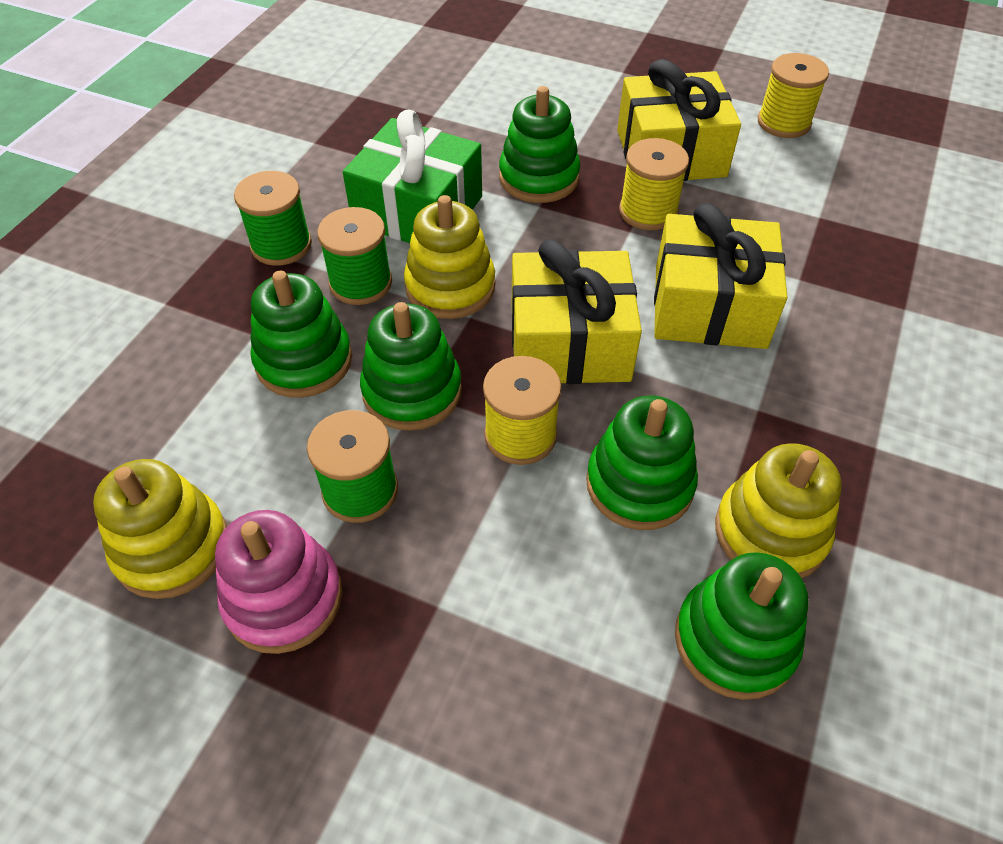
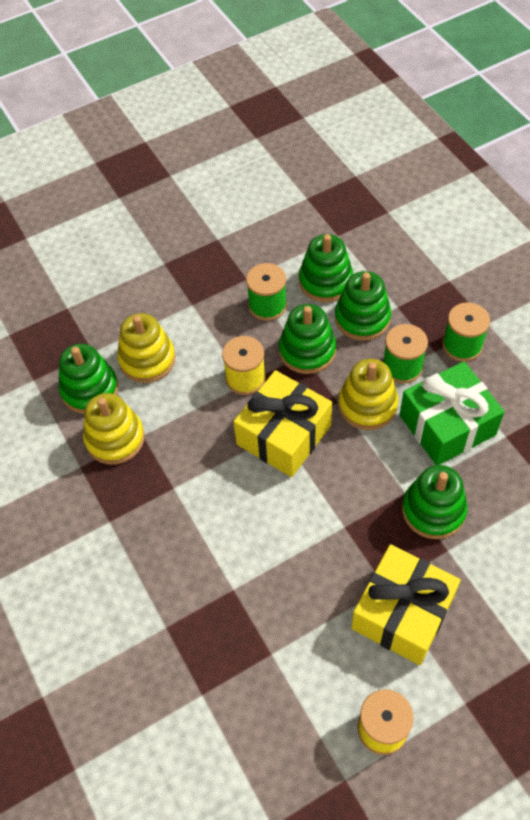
camera: 130 degrees right, 5 degrees up
(172, 547) = (292, 236): yellow stacking toy -> yellow stacking toy (147, 359)
(283, 598) = (239, 260): pink stacking toy -> none
(639, 484) = (180, 407): green stacking toy -> green stacking toy (325, 281)
(648, 211) = (354, 551): yellow spool -> none
(709, 306) = (253, 521): yellow gift -> none

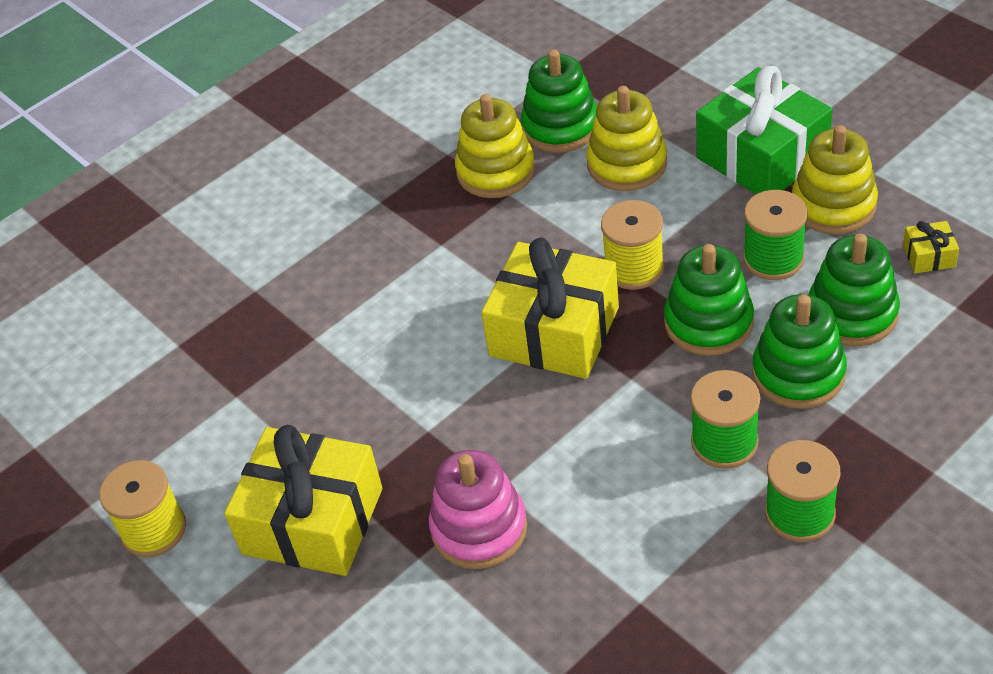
camera: 80 degrees right, 10 degrees down
(295, 235) = (929, 256): none -> yellow gift
(367, 405) = (636, 414): yellow stacking toy -> yellow stacking toy (833, 205)
(433, 510) = (479, 528): green stacking toy -> pink stacking toy
(447, 425) = (634, 519): green gift -> green gift (762, 157)

